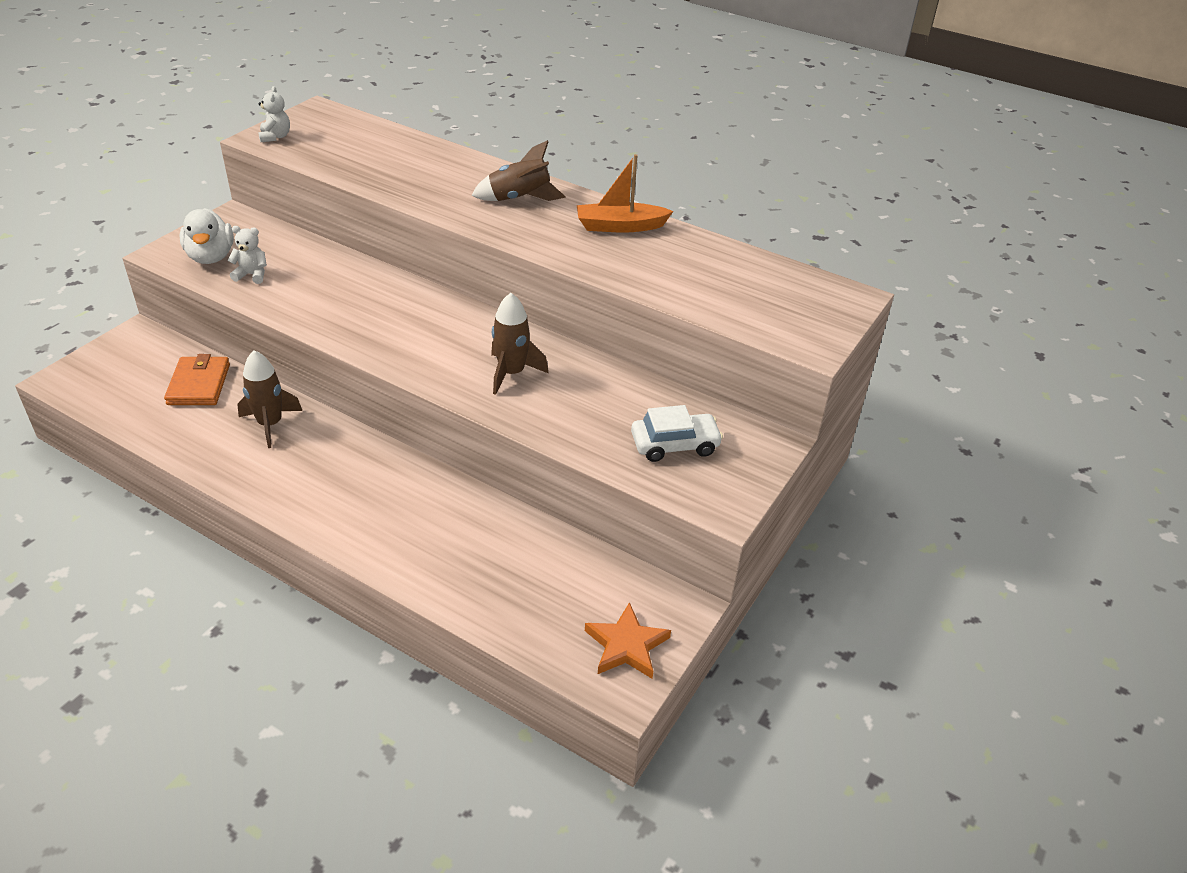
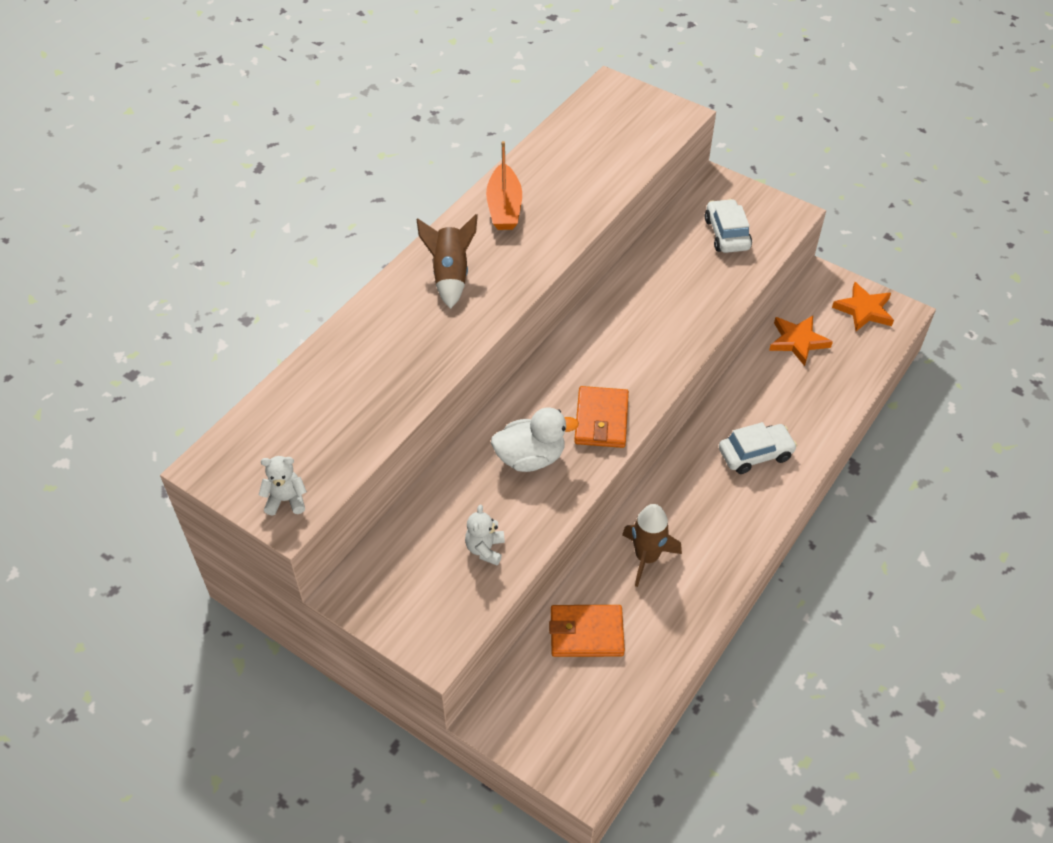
camera: 85 degrees left, 10 degrees up
(211, 257) = (446, 597): white duck -> white duck (530, 458)
(386, 340) = (601, 420): none -> orange wallet
(387, 513) = (755, 454): none -> white car
(511, 373) = (646, 328): brown rocket -> none
(564, 567) = (797, 341): none -> orange star

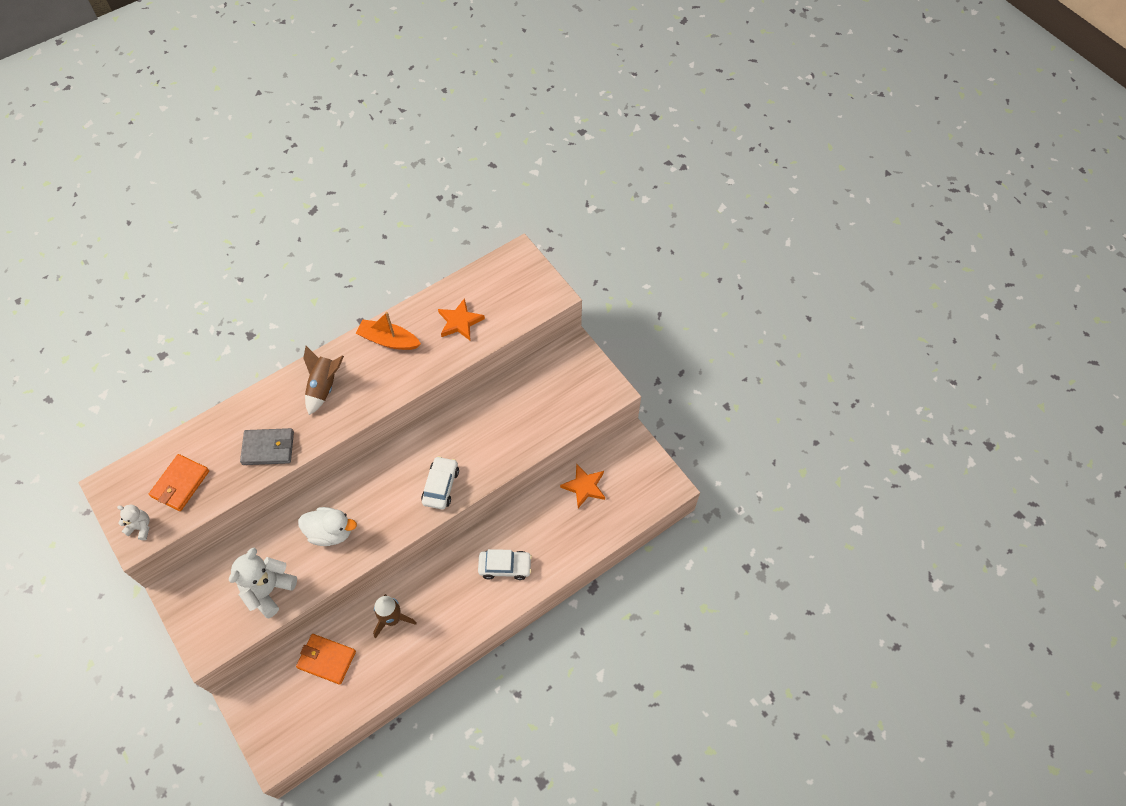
camera: 20 degrees right, 10 degrees up
(415, 360) = (268, 448): none -> grey wallet
(485, 549) = (269, 590): white teddy bear -> white teddy bear, size x1.85
(504, 207) = (389, 340): orange boat -> orange boat turned 90 degrees clockwise
(601, 420) = (390, 519): orange wallet -> orange wallet (180, 484)
(727, 234) = (557, 395): white car -> white car (441, 486)
(864, 310) = (646, 476): orange star -> orange star (460, 322)

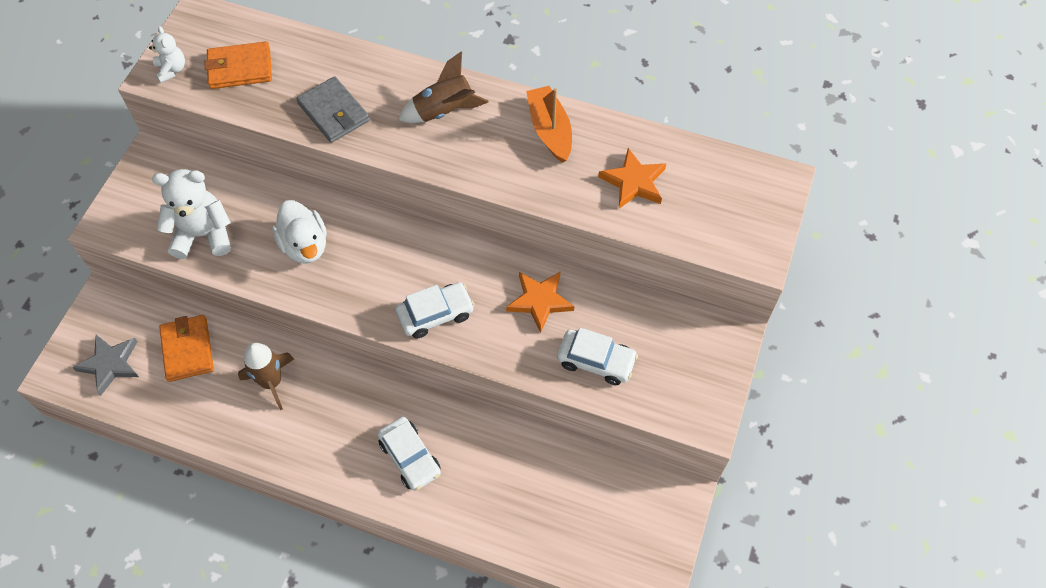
camera: 55 degrees right, 0 degrees up
(296, 716) = (110, 364): none -> grey star
(537, 421) = (596, 361): none -> white car
(584, 486) = (575, 479): orange star -> orange star (540, 301)

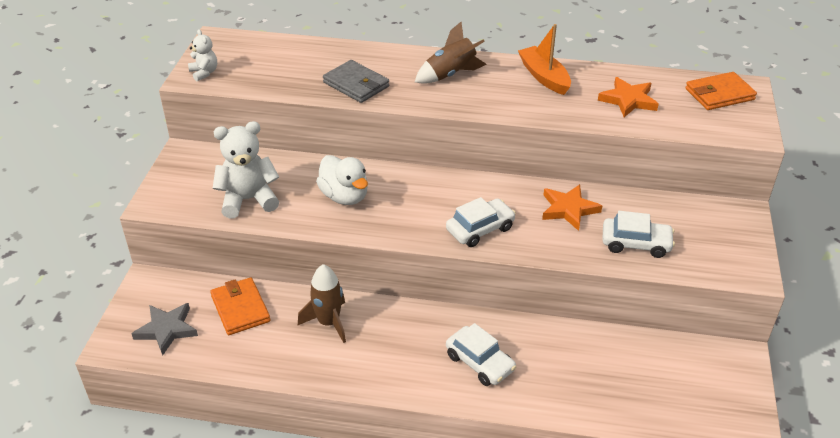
camera: 10 degrees left, 20 degrees down
(240, 68) = (265, 66): orange wallet -> orange wallet (719, 94)

